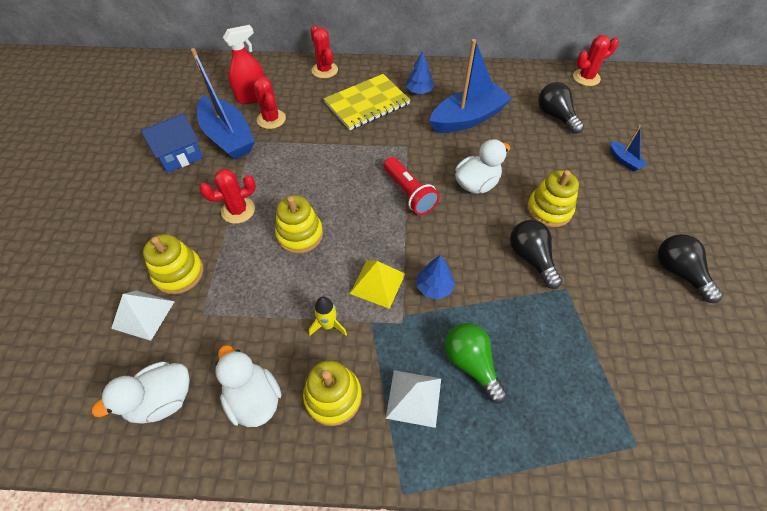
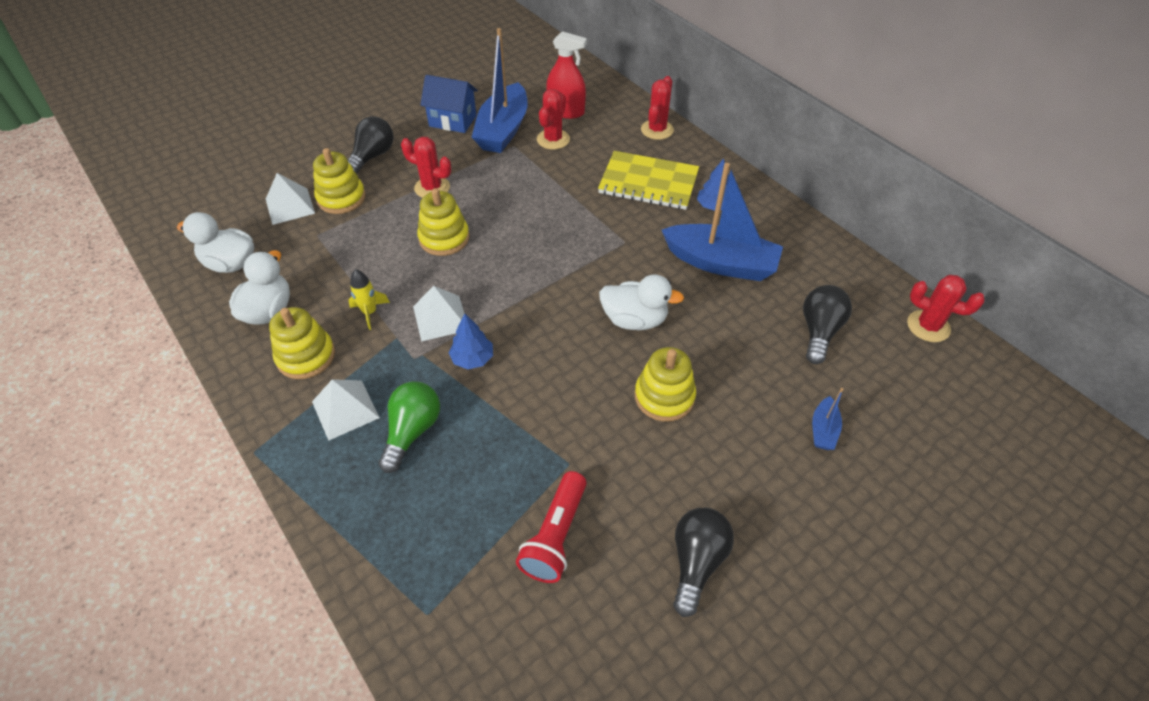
camera: 50 degrees right, 5 degrees down
(377, 283) = (440, 318): yellow pyramid -> white pyramid
(409, 193) = (566, 278): red flashlight -> red flashlight (555, 536)
(531, 258) = (580, 414): black light bulb -> black light bulb (372, 156)

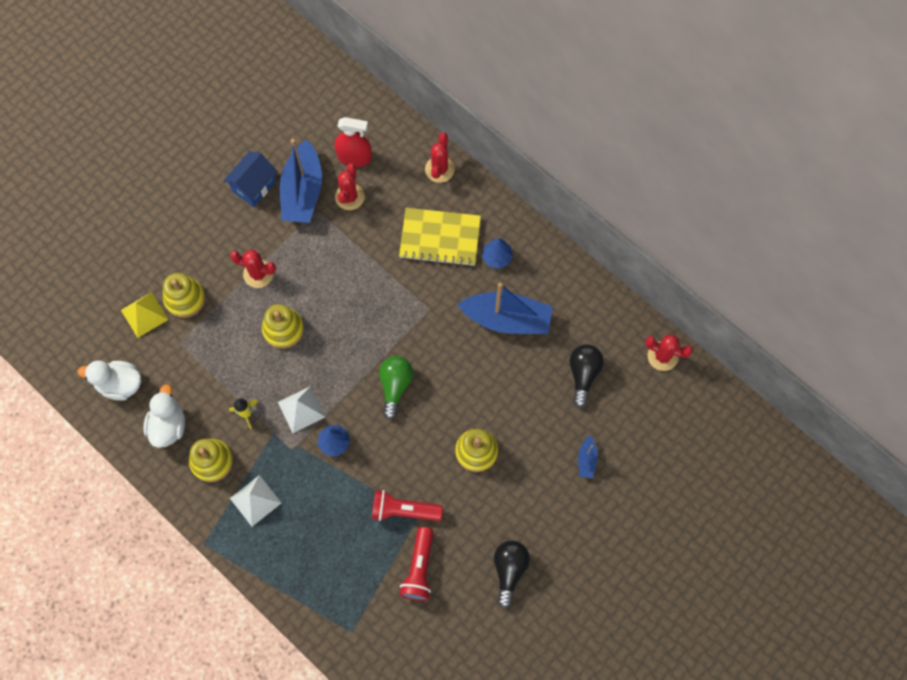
camera: 10 degrees left, 20 degrees up
(290, 206) = (144, 314): white pyramid -> yellow pyramid
(372, 156) = (195, 244): black light bulb -> none
(412, 431) = (307, 509): green light bulb -> green light bulb (395, 386)
(452, 121) = (254, 186): blue house -> blue house turned 60 degrees counterclockwise
(548, 453) = (403, 510): none -> red flashlight
(634, 320) = (447, 386): white duck -> none

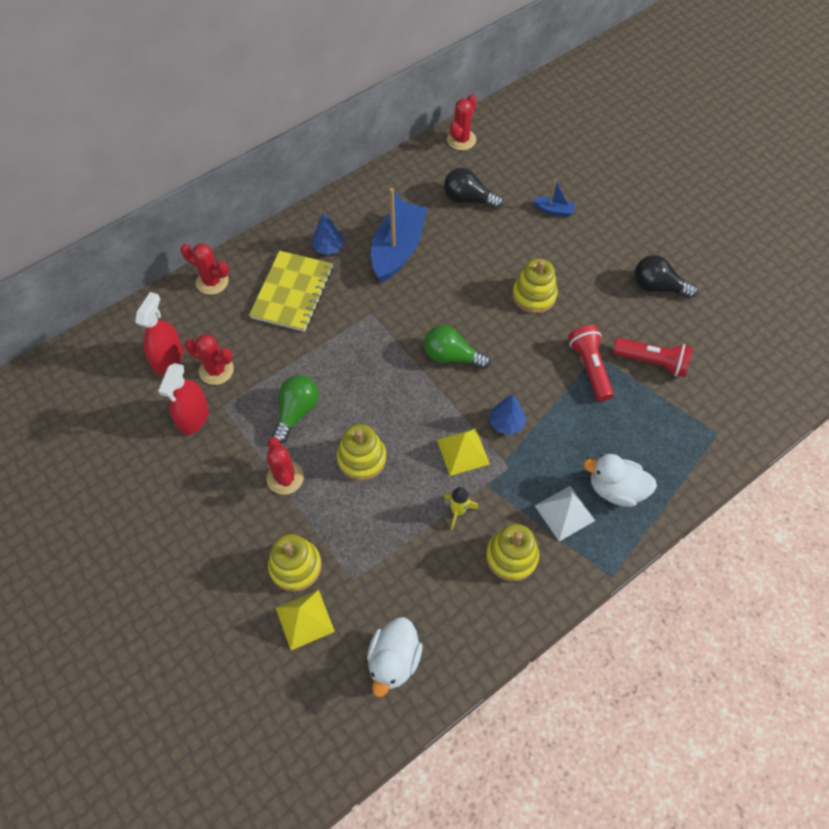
camera: 80 degrees left, 10 degrees down
(168, 425) = (459, 603): white duck -> white duck (615, 489)
(254, 186) = (169, 469): blue house -> none
(258, 274) = (285, 477): red cactus -> red cactus turned 45 degrees counterclockwise
(301, 409) = (463, 451): white pyramid -> yellow pyramid
(302, 192) = (194, 417): blue boat -> red spray bottle
(319, 269) = (296, 412): none -> green light bulb
(403, 510) = (589, 367): red flashlight -> red flashlight turned 150 degrees clockwise

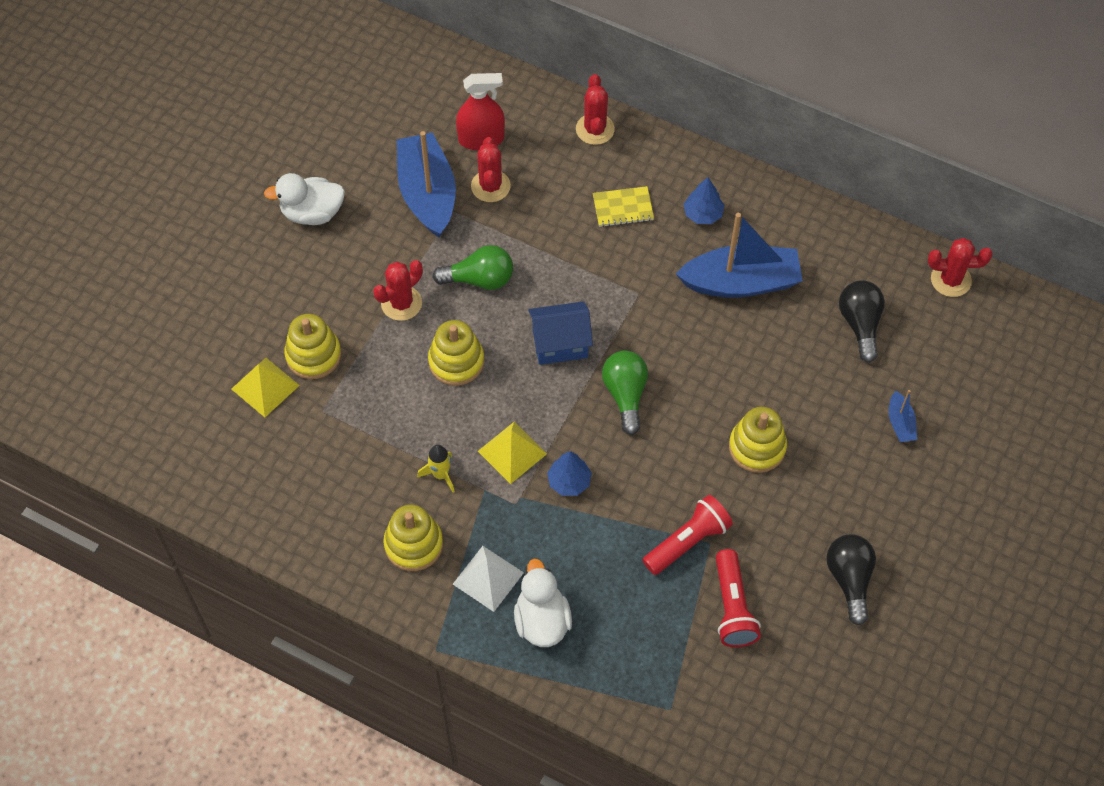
camera: 65 degrees right, 0 degrees up
(194, 417) = (427, 193): red spray bottle -> blue boat
(292, 292) = (623, 208): yellow notebook -> yellow notebook, size x0.55
(386, 381) = (560, 344): none -> blue house
(394, 660) = (258, 480): white duck -> white duck (312, 213)

